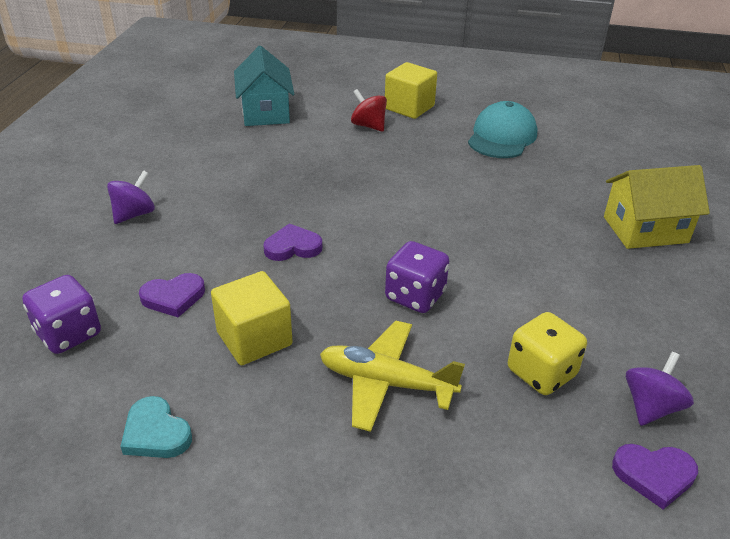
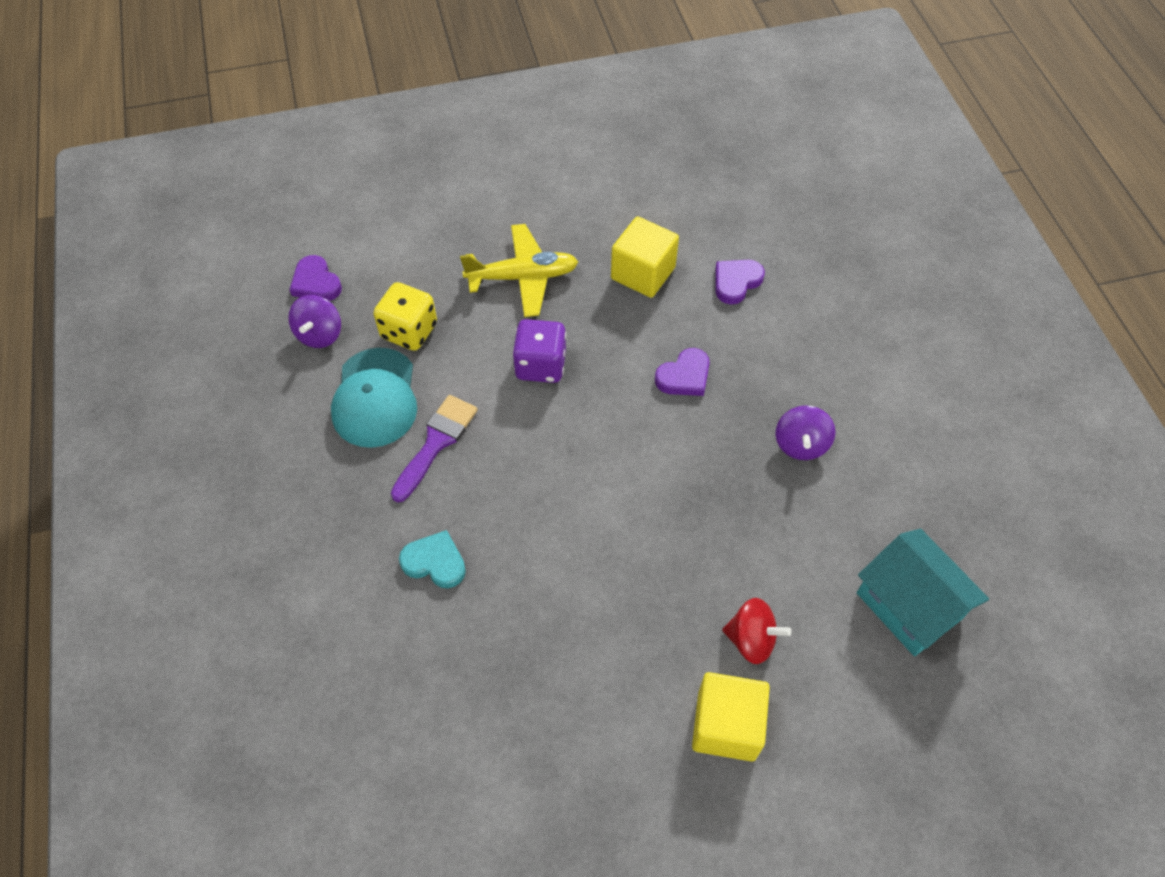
camera: 155 degrees right, 20 degrees up
(69, 334) = (778, 223): purple dice -> none
(134, 214) = (864, 352): purple spinning top -> purple spinning top (800, 444)
(156, 433) = (650, 188): turquoise heart -> turquoise heart (435, 562)
(502, 137) = (557, 703): turquoise cap -> turquoise cap (375, 398)
(539, 273) = (436, 442): none -> purple brush
(645, 229) = (333, 563): yellow house -> none
(654, 475) = (316, 283): purple heart -> purple heart turned 105 degrees counterclockwise

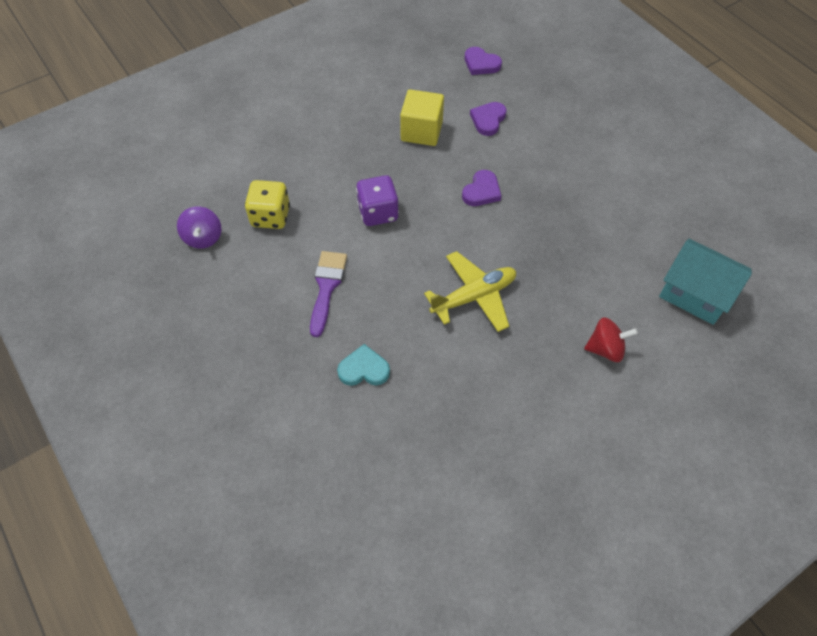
camera: 20 degrees left, 0 degrees up
(316, 283) = (183, 202): purple heart -> purple heart (481, 64)
(375, 398) = (266, 270): turquoise cap -> none
(523, 277) = (337, 157): yellow plane -> yellow plane (474, 296)
(726, 725) = (615, 410): yellow cube -> none
(800, 444) = (579, 213): purple spinning top -> none

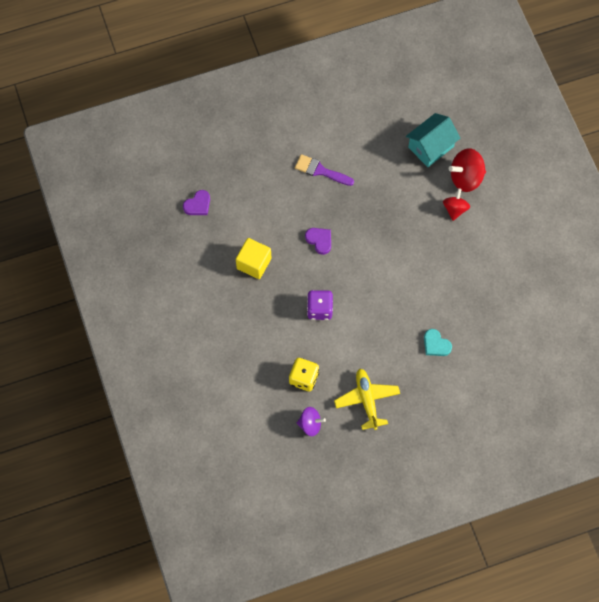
camera: 75 degrees left, 10 degrees up
(327, 287) = (371, 354): purple brush -> purple brush (320, 171)
(364, 369) = (436, 344): turquoise heart -> turquoise heart turned 60 degrees counterclockwise
(474, 296) = (401, 269): yellow plane -> yellow plane (367, 400)
(488, 120) = (256, 217): purple heart -> none
(668, 353) = (466, 177): none -> red spinning top

